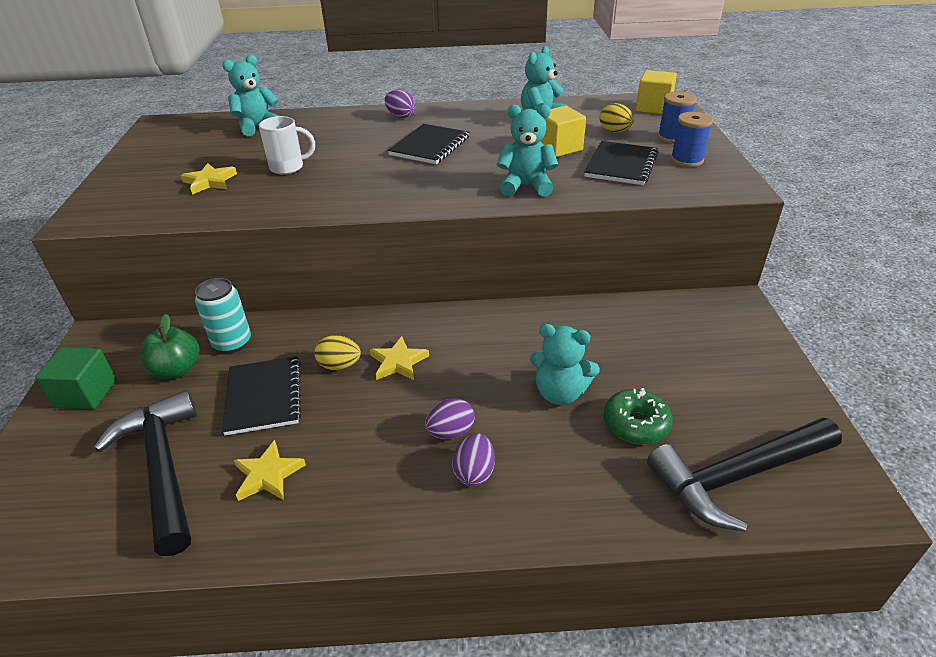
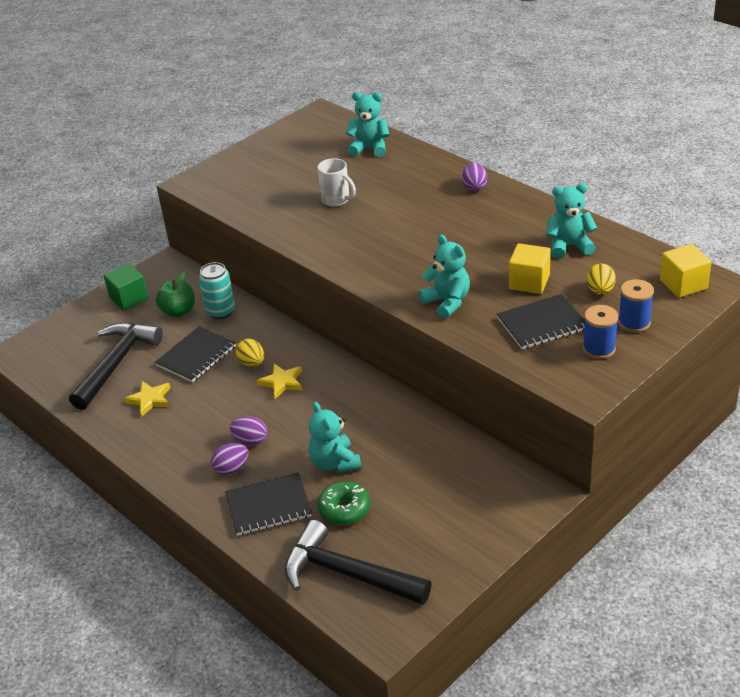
camera: 50 degrees right, 0 degrees up
(210, 181) = (281, 188): yellow star -> none
(429, 146) = (446, 229): black notebook -> black notebook (268, 506)

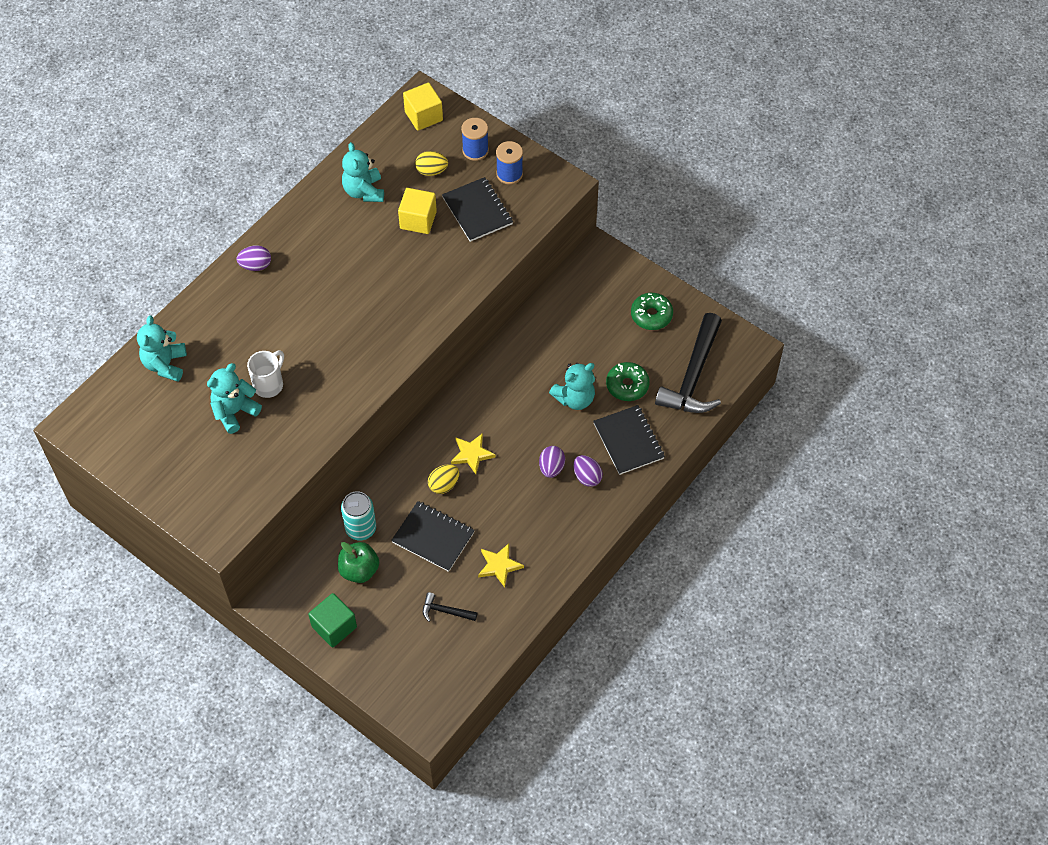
camera: 100 degrees left, 20 degrees up
(116, 364) = (445, 611): black hammer -> black hammer, size x0.44
(444, 538) = (651, 315): none -> green donut
(447, 302) = (446, 279): turquoise teddy bear -> turquoise teddy bear (234, 412)

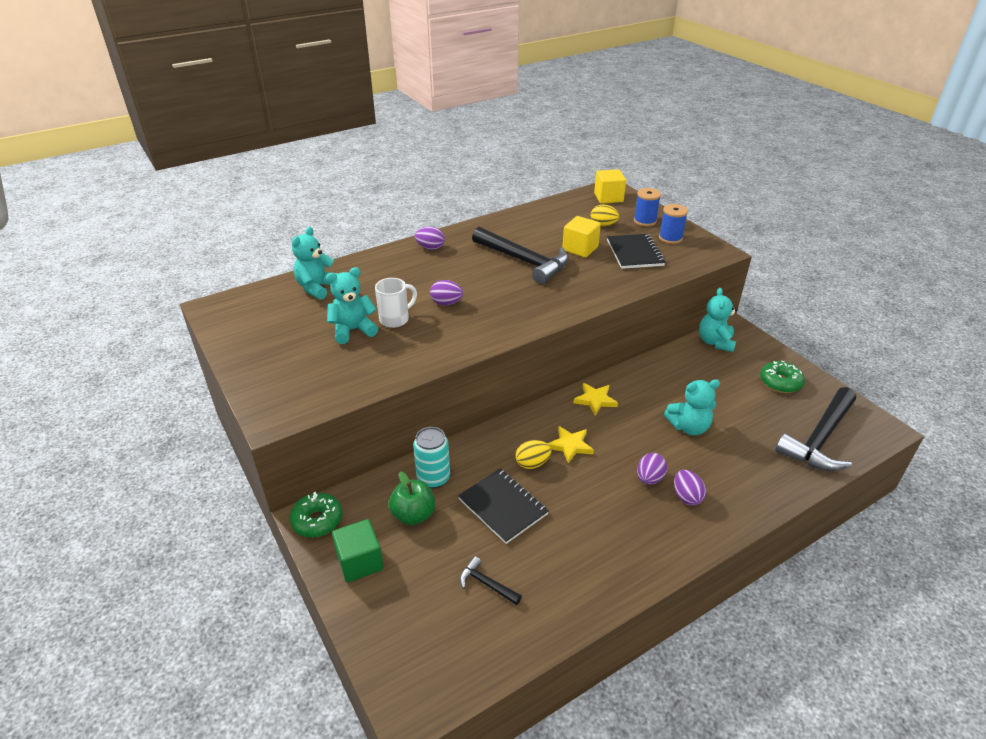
camera: 20 degrees right, 20 degrees down
(310, 346) = (446, 303): none -> purple egg
(364, 191) = (542, 225): turquoise teddy bear -> turquoise teddy bear (715, 342)
(365, 259) = (524, 261): none -> black hammer
(499, 566) = (564, 555): yellow star -> yellow star (595, 400)
(627, 385) = (746, 429): green donut -> green donut (317, 520)
(628, 441) = (739, 476): black notebook -> none

